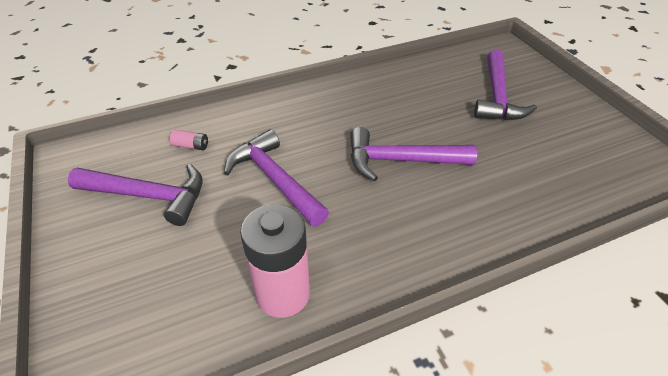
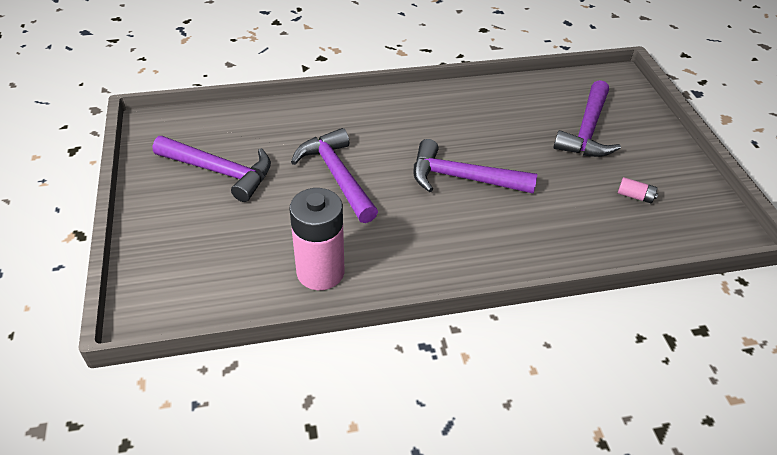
camera: 10 degrees right, 0 degrees up
(191, 146) = (266, 132): pink battery -> pink battery (635, 196)

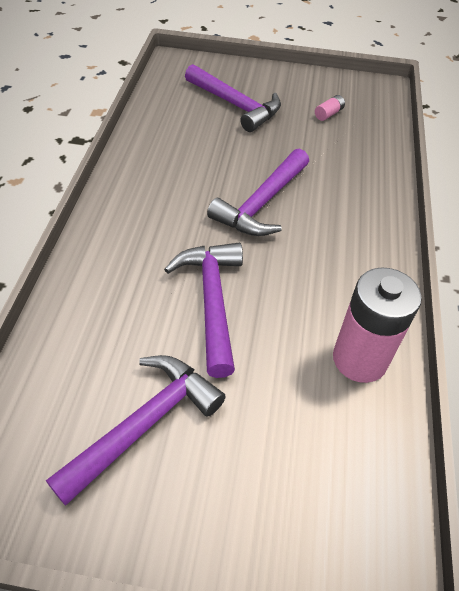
camera: 70 degrees left, 5 degrees up
(337, 176) = (212, 301): purple hammer -> purple hammer turned 90 degrees clockwise

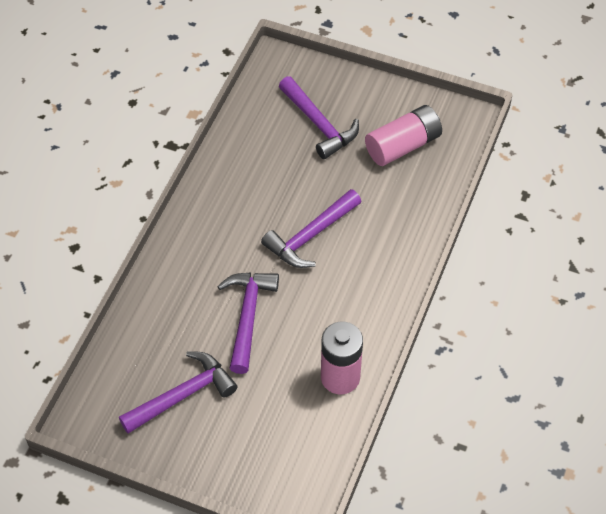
camera: 15 degrees right, 5 degrees up
(328, 114) = (403, 146): pink battery -> pink battery, size x2.49

